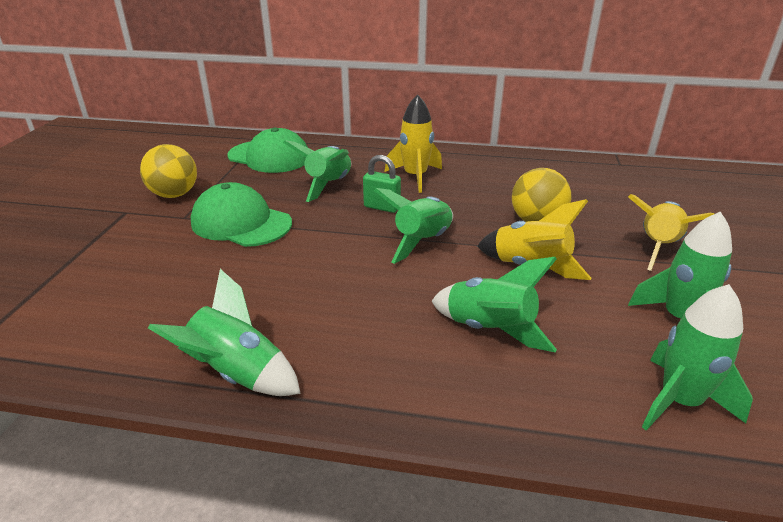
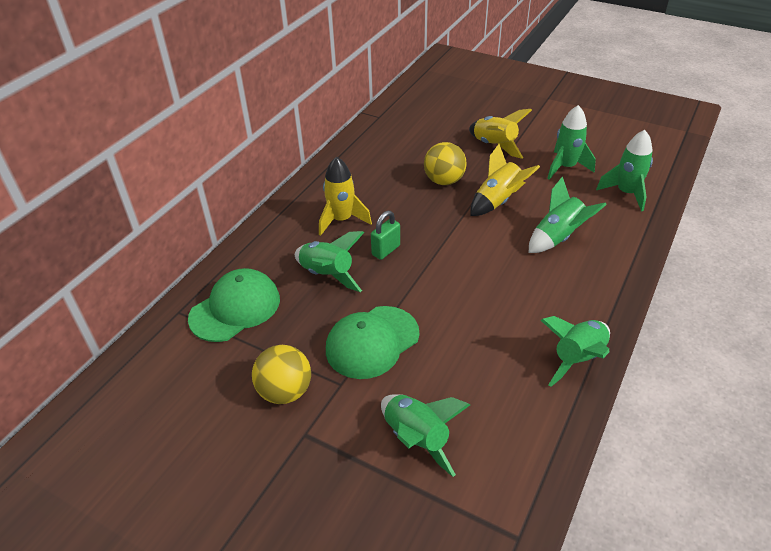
camera: 70 degrees left, 10 degrees up
(422, 241) = (448, 241): green rocket -> green rocket (416, 438)

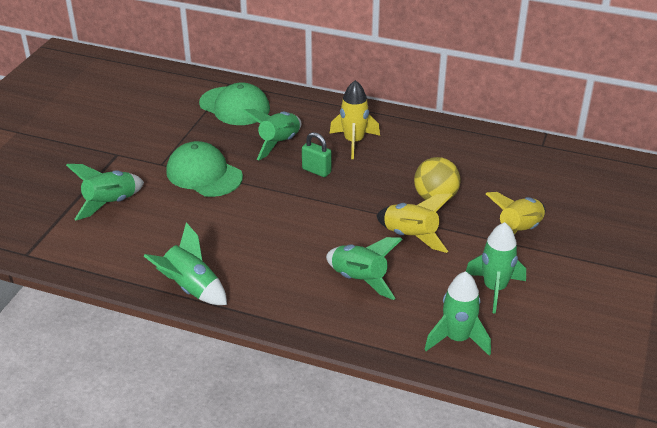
camera: 80 degrees right, 5 degrees down
(285, 391) = (154, 140): yellow ball -> none

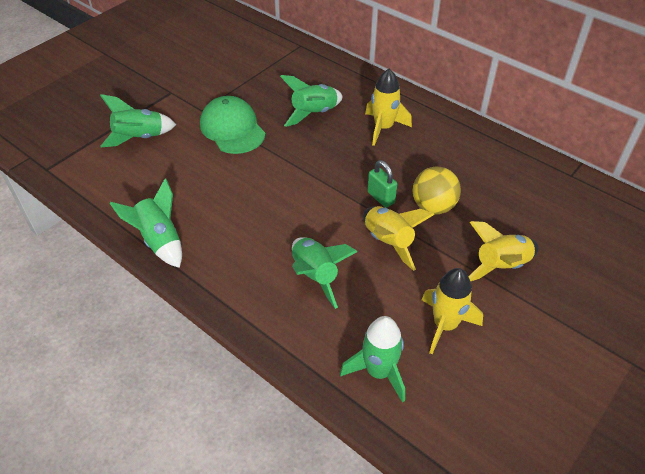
camera: 20 degrees right, 10 degrees up
(234, 106) = (294, 68): green cap -> none
(316, 170) = (333, 149): green padlock -> green padlock (381, 197)
(494, 288) = (445, 325): green rocket -> yellow rocket

